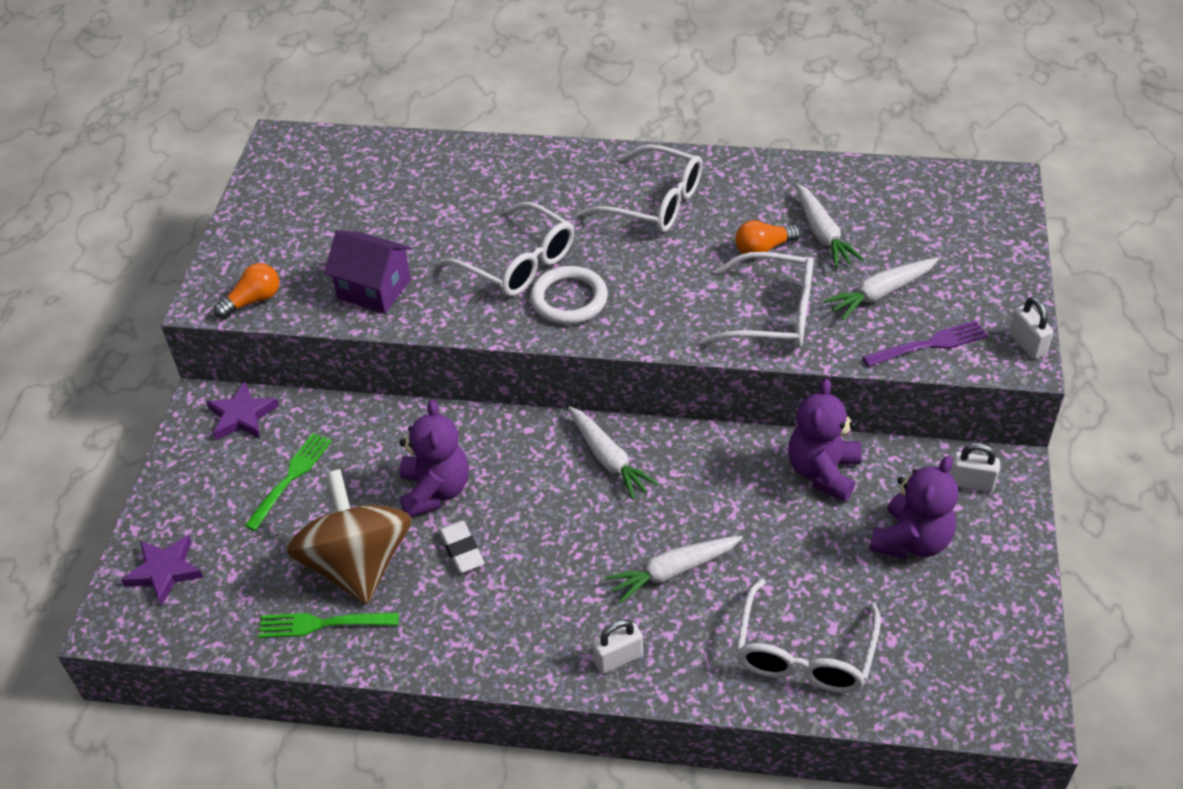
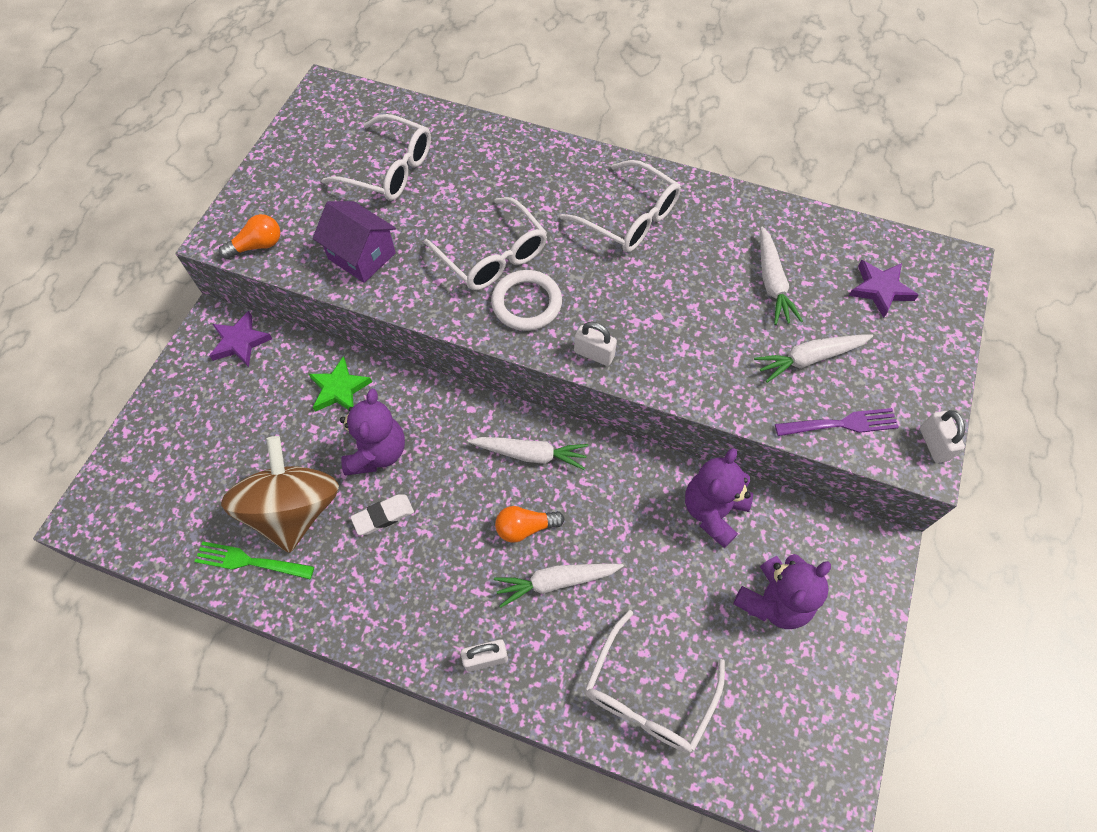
camera: 10 degrees right, 15 degrees up
(164, 571) = (138, 478): purple star -> purple star (880, 289)
(290, 478) = (262, 412): green fork -> none
(372, 439) = (339, 389): none -> green star
(461, 550) = (383, 516): white eraser -> white eraser turned 75 degrees clockwise
(608, 459) = (530, 454): white carrot -> white carrot turned 60 degrees counterclockwise
(763, 249) = (714, 287): orange light bulb -> orange light bulb (525, 527)
(773, 314) = (705, 359): white glasses -> white glasses (389, 170)
(971, 483) = (842, 553): white padlock -> white padlock (594, 354)

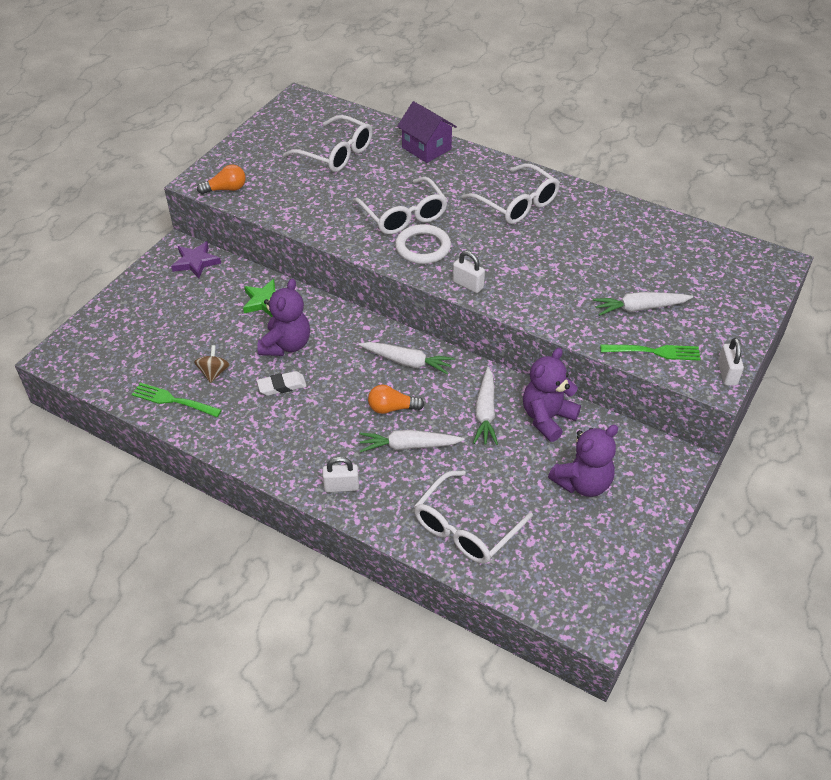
camera: 10 degrees right, 15 degrees down
(294, 510) = (214, 373): brown spinning top -> brown spinning top, size x0.41
(362, 256) = (303, 204): purple house -> purple house (426, 148)
(772, 283) = (621, 257): white carrot -> white carrot (485, 412)
(840, 424) = (653, 352): purple fork -> green fork
(880, 289) = (709, 271): purple star -> none

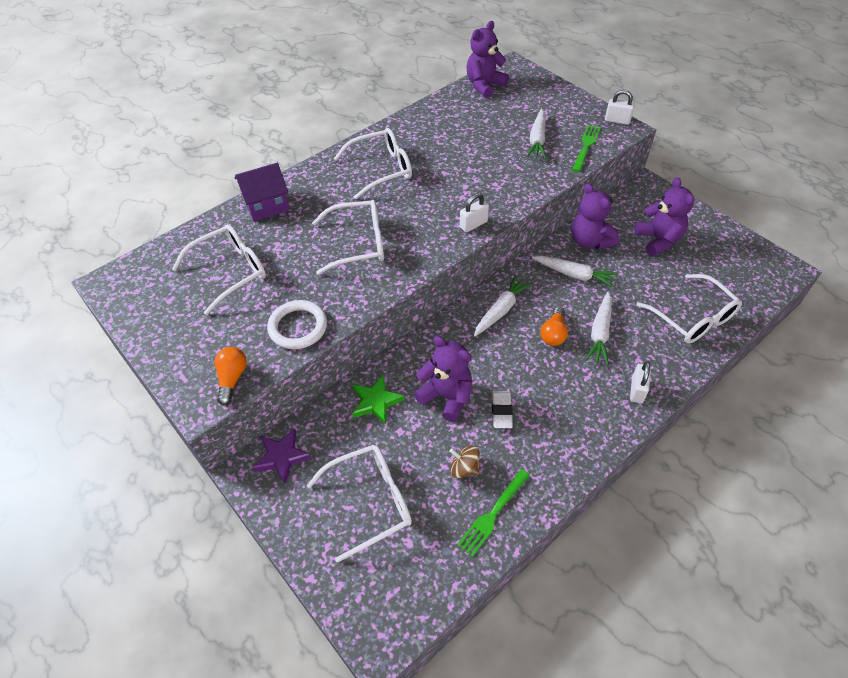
camera: 70 degrees left, 5 degrees up
(168, 323) = (370, 501): none -> white glasses
(423, 247) = (410, 241): white ring -> white ring (298, 327)
(716, 246) = (484, 85): none -> purple teddy bear

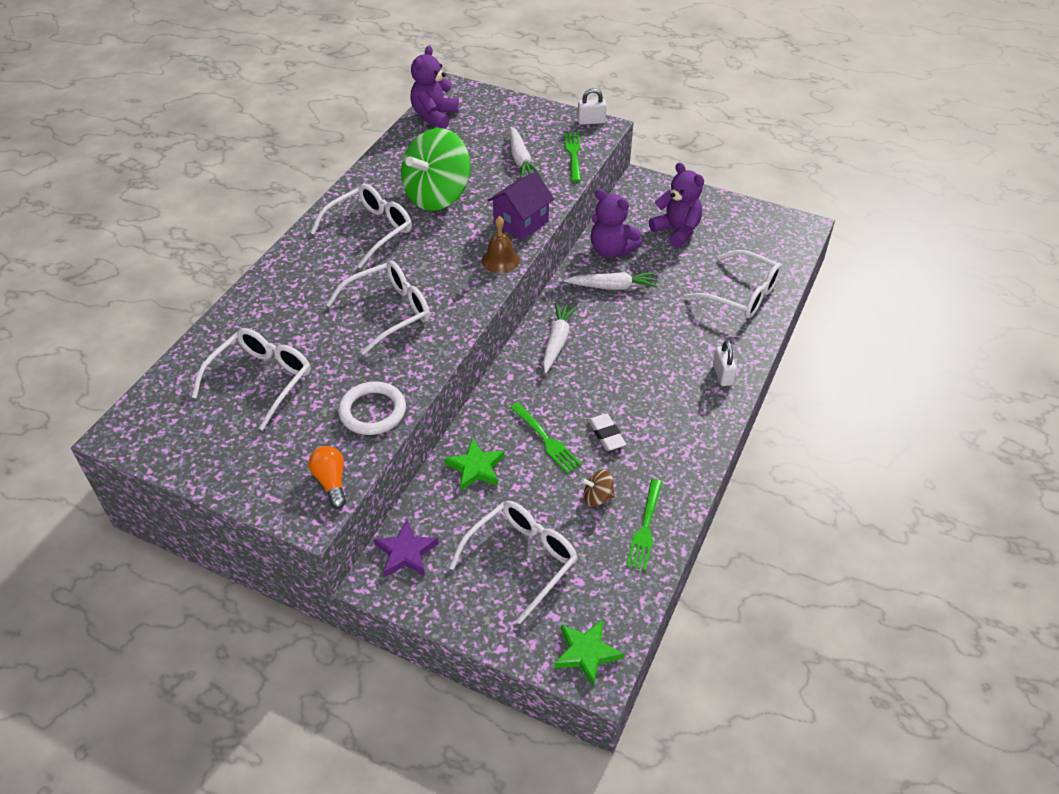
camera: 25 degrees left, 5 degrees down
(267, 205) = (260, 301): purple house -> purple house (521, 222)
(380, 616) = (586, 653): none -> green star
(446, 396) = (545, 439): purple teddy bear -> green fork
(451, 154) = (437, 196): none -> green spinning top
(473, 224) = (500, 260): white padlock -> brown bell
(553, 333) = (620, 348): orange light bulb -> none
(600, 332) = (663, 333): white carrot -> none

